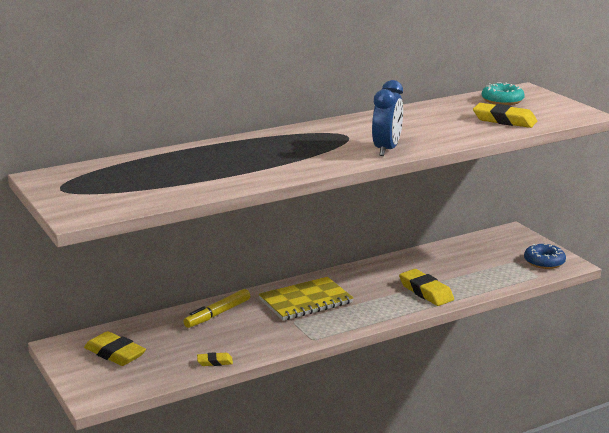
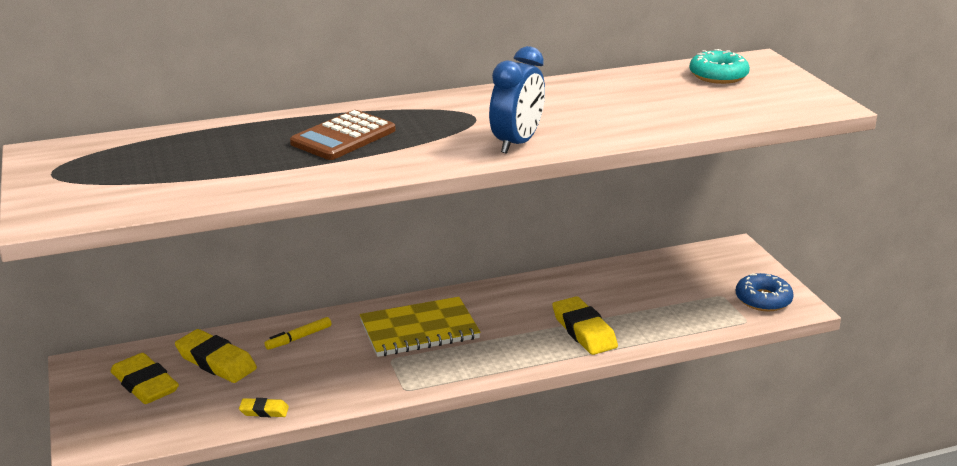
camera: 10 degrees right, 5 degrees up
(217, 314) = (299, 338): yellow marker -> yellow marker, size x0.66
(261, 153) = (343, 137): none -> brown calculator
(504, 120) = (706, 107): yellow eraser -> yellow eraser (216, 362)

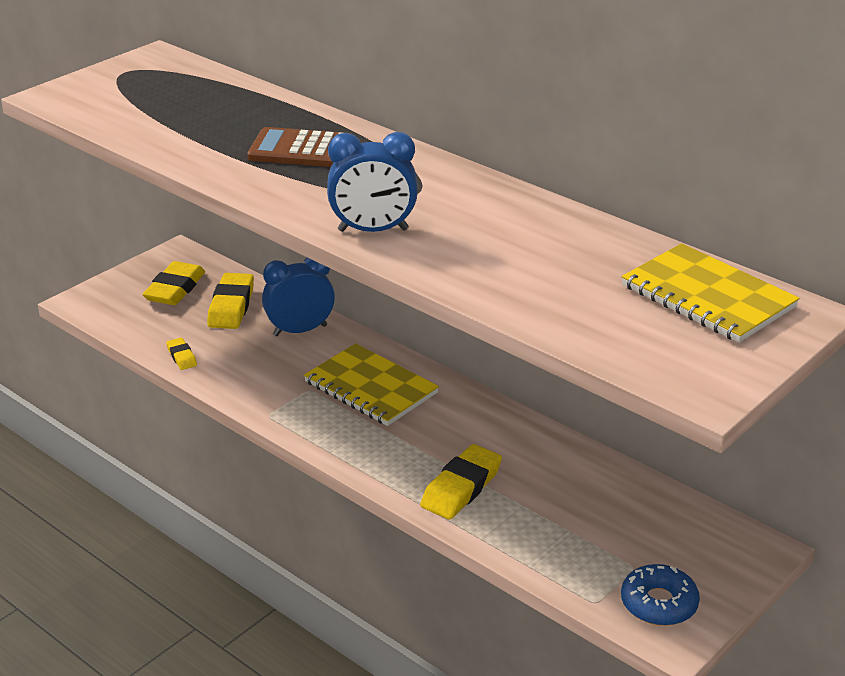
camera: 60 degrees right, 5 degrees up
(299, 338) = (300, 330): yellow marker -> blue clock
(718, 75) = (708, 297): turquoise donut -> yellow notebook

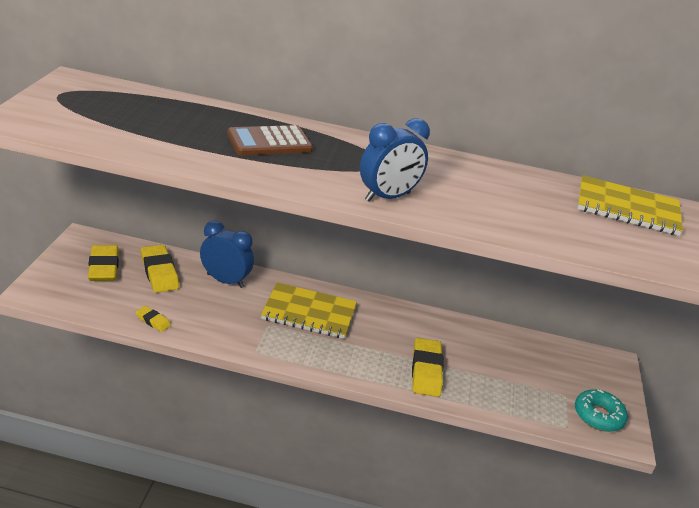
camera: 35 degrees left, 0 degrees up
(300, 330) = (225, 281): blue clock -> blue clock turned 75 degrees clockwise
(659, 603) = (598, 416): blue donut -> turquoise donut

